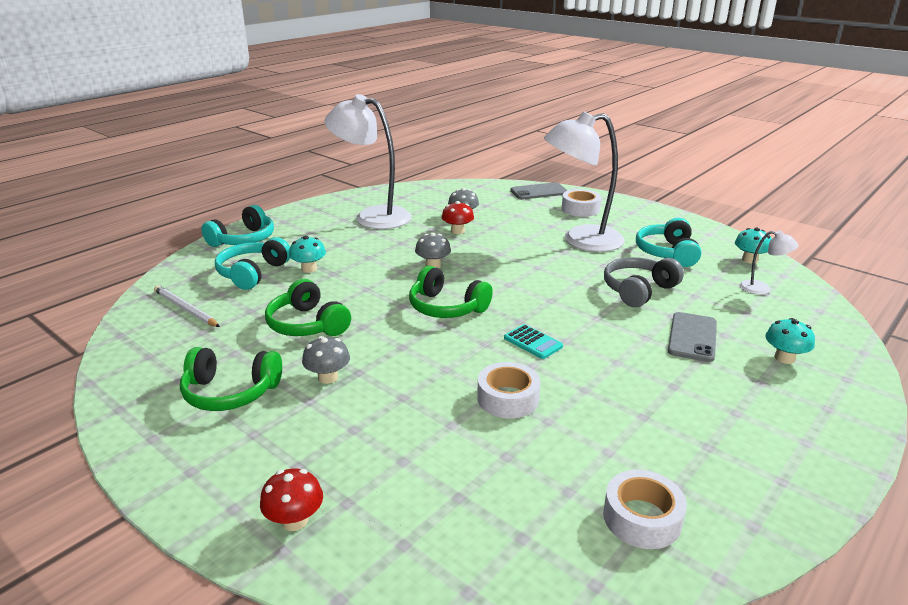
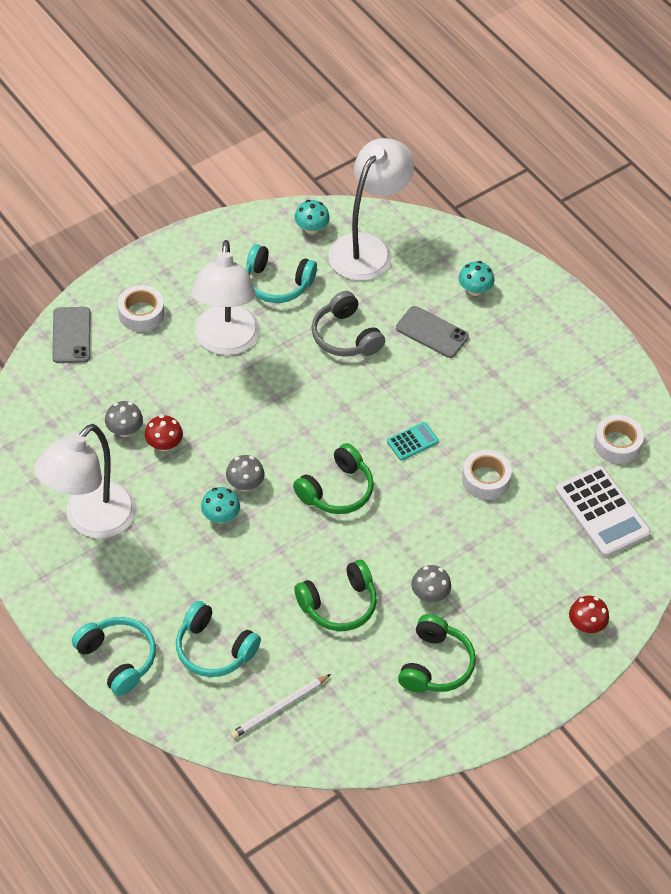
camera: 80 degrees left, 25 degrees up
(309, 269) = (219, 596): turquoise mushroom -> turquoise mushroom (220, 516)
(505, 515) = (602, 512): none -> white calculator
(762, 289) = (367, 248): white lamp -> white lamp, size x2.32

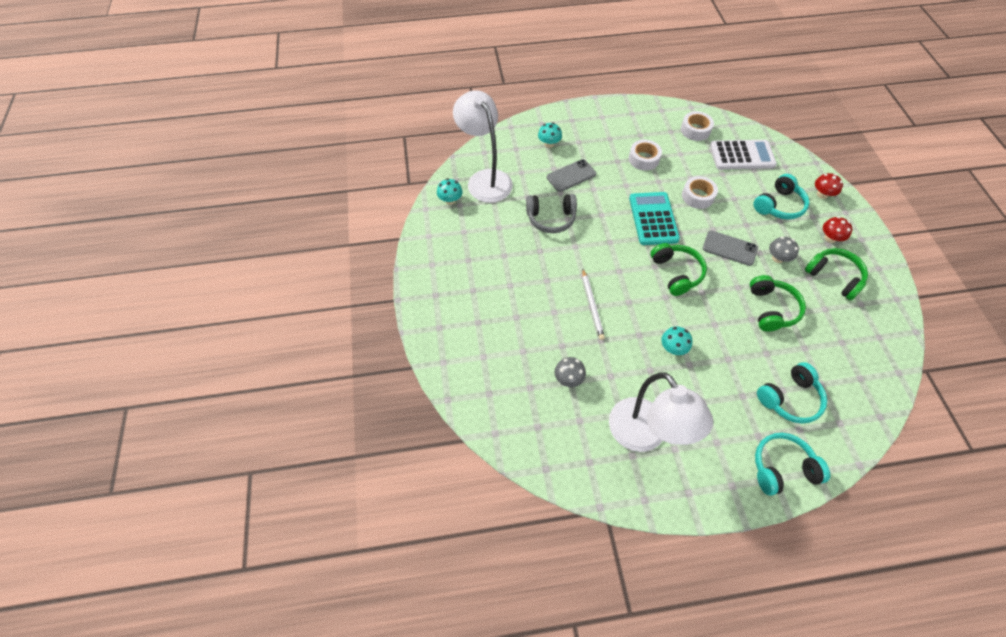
camera: 60 degrees left, 5 degrees up
(71, 335) = (460, 379): grey phone -> grey phone (729, 248)
(141, 313) = (465, 325): white tape -> white tape (643, 159)
(164, 444) = (593, 358): red mushroom -> red mushroom (830, 238)
(225, 342) = (520, 284): white lamp -> none
(245, 484) = (650, 322): grey mushroom -> none
(277, 283) = (485, 236): turquoise headphones -> turquoise headphones (778, 205)
(279, 708) = (850, 378): white pencil -> white pencil (592, 305)
(412, 441) = (653, 219): turquoise calculator -> turquoise calculator, size x1.99

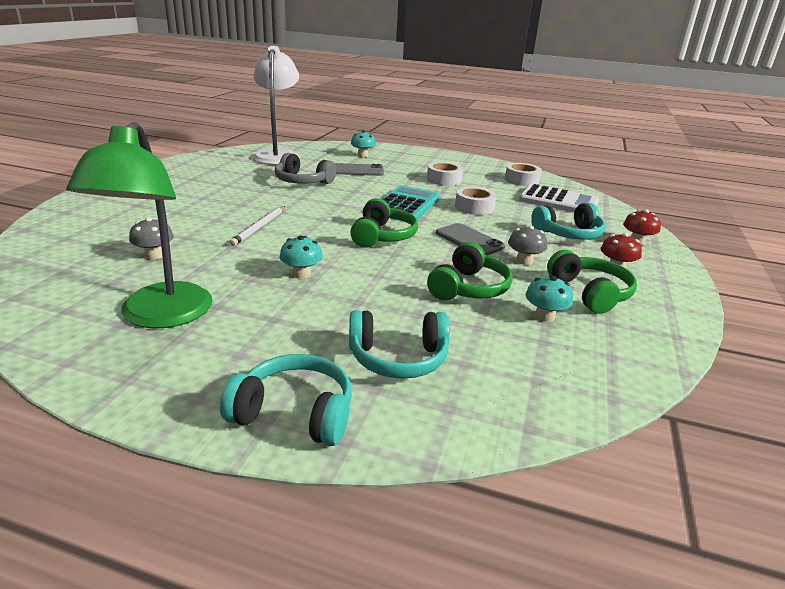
camera: 25 degrees right, 30 degrees down
(450, 200) = (231, 155): turquoise mushroom -> turquoise mushroom (544, 316)
(644, 436) = (160, 316): white lamp -> green lamp

